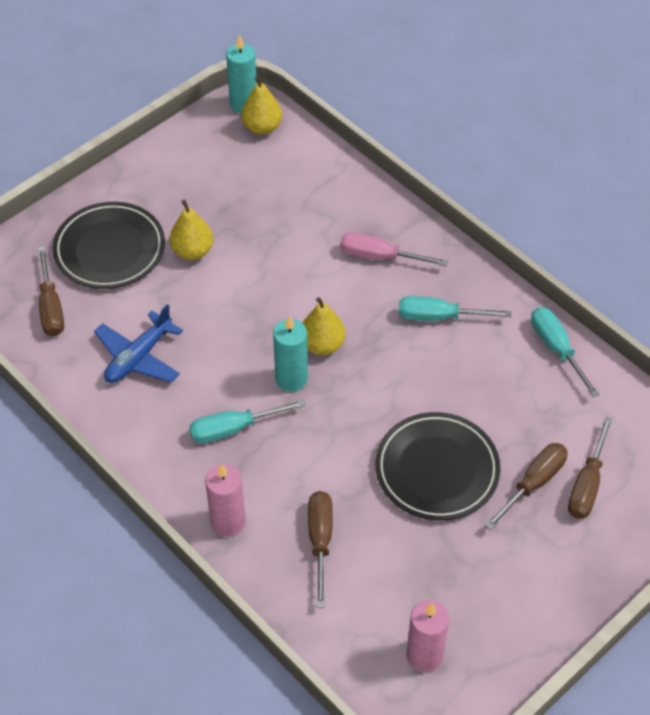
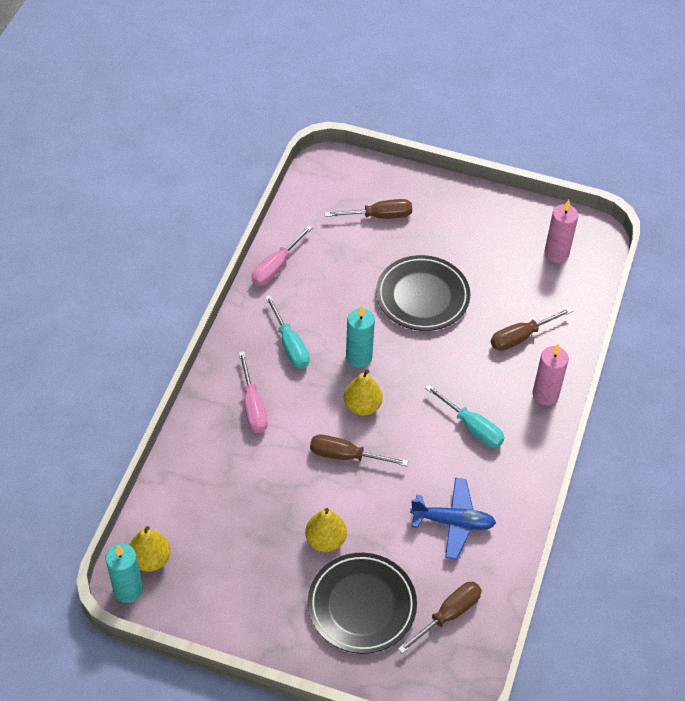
camera: 120 degrees left, 0 degrees up
(291, 379) = (405, 411): turquoise candle -> turquoise candle (359, 357)
(533, 483) = (397, 243): brown screwdriver -> brown screwdriver (346, 456)
(556, 348) = (276, 267): turquoise screwdriver -> pink screwdriver

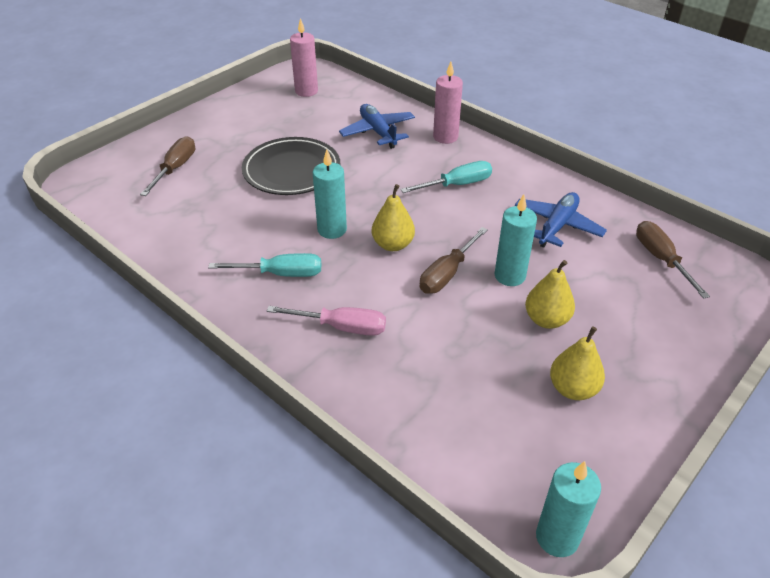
camera: 65 degrees left, 10 degrees down
(150, 559) = (517, 495): yellow pear -> yellow pear (573, 389)
(276, 267) = (171, 254): pink screwdriver -> none
(362, 605) = (636, 315): black plate -> none
(365, 501) = (509, 276): none -> turquoise candle
(521, 337) = (378, 132): brown screwdriver -> blue plane

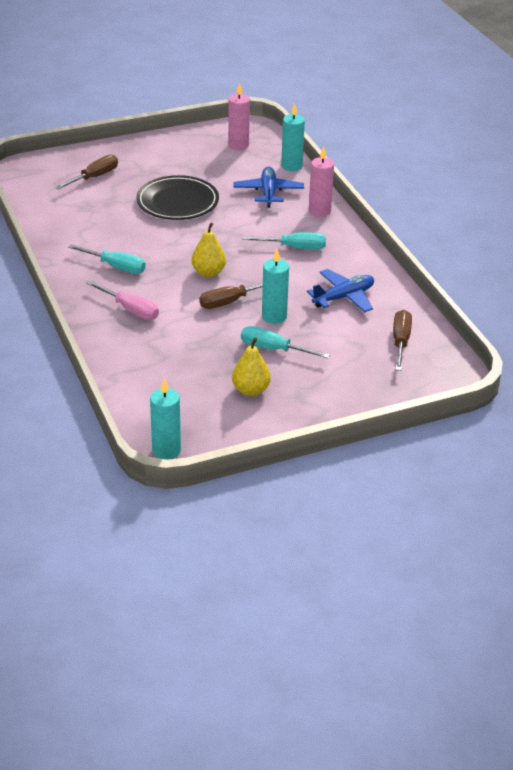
camera: 25 degrees right, 5 degrees down
(332, 230) = (173, 250): turquoise candle -> turquoise candle (291, 166)
(546, 320) = (273, 349): yellow pear -> turquoise screwdriver

